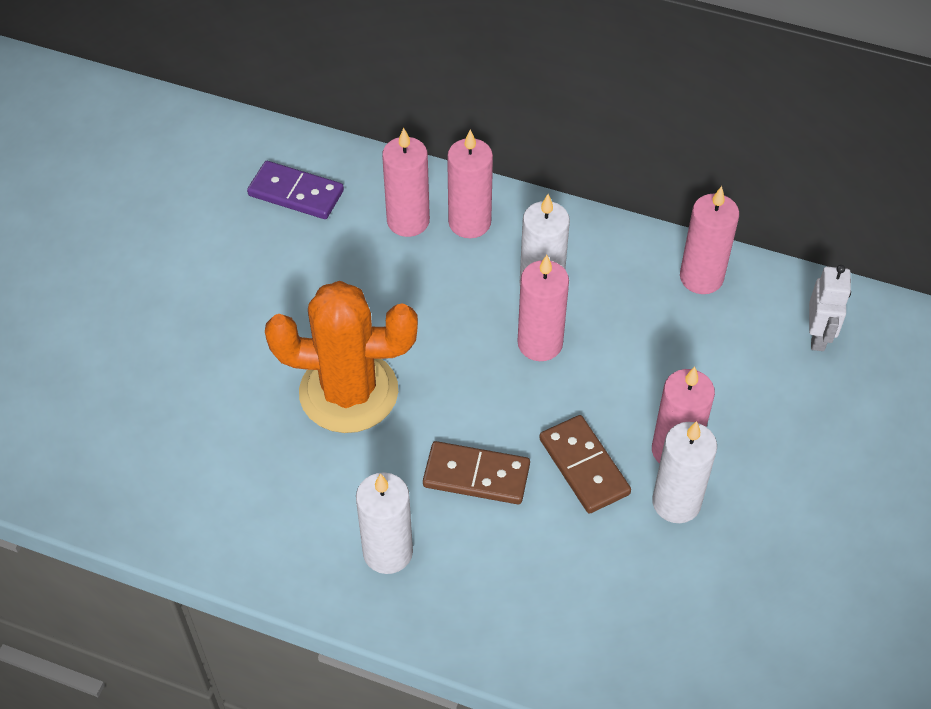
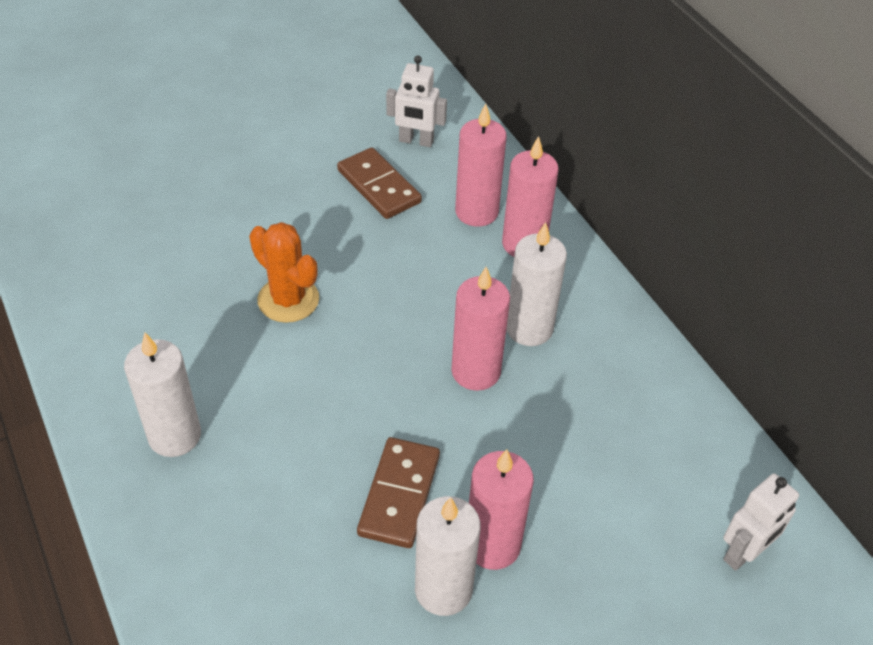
camera: 40 degrees right, 5 degrees down
(296, 193) = (416, 141): purple domino -> white robot
(348, 392) = (288, 300): orange cactus -> orange cactus, size x0.61
(476, 476) = (306, 433): brown domino -> brown domino (378, 186)
(701, 277) = (680, 421): pink candle -> none

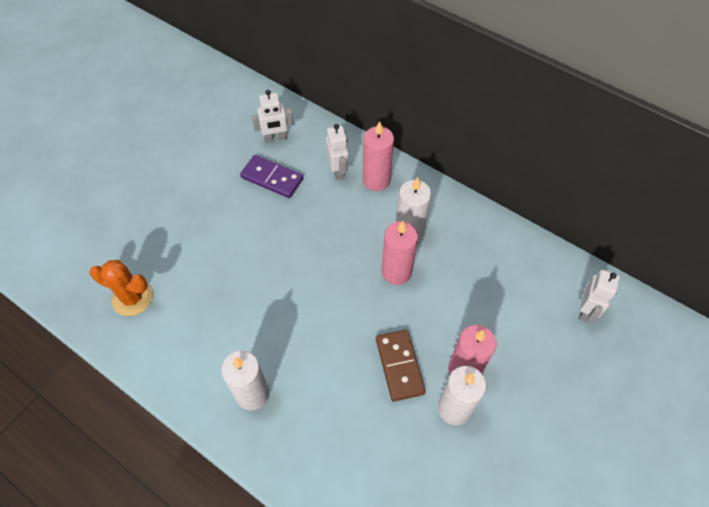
camera: 25 degrees left, 10 degrees up
(288, 300) = (264, 276): orange cactus -> orange cactus (132, 298)
(378, 186) = (272, 178): brown domino -> purple domino
(476, 212) = (338, 171): pink candle -> white robot

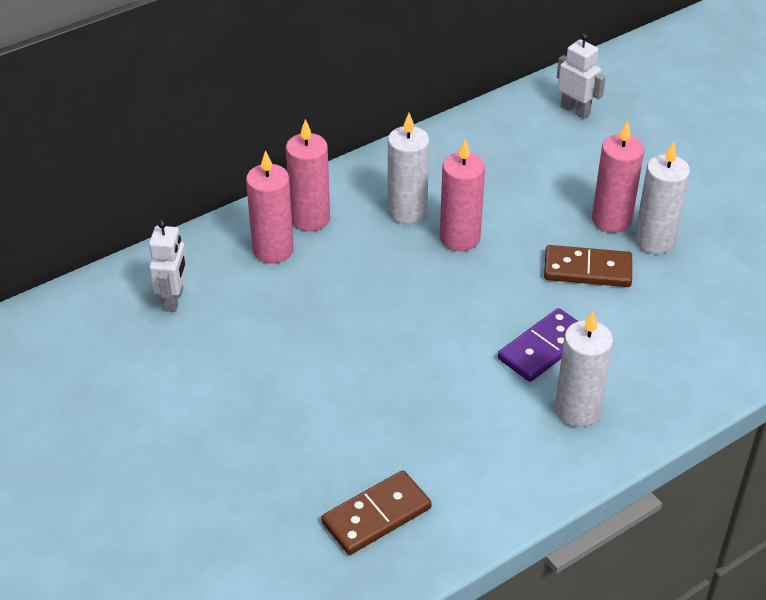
camera: 70 degrees left, 15 degrees down
(132, 298) = (376, 515): orange cactus -> brown domino
(272, 178) = (245, 319): purple domino -> purple domino (544, 348)
(338, 171) = (273, 250): white robot -> pink candle

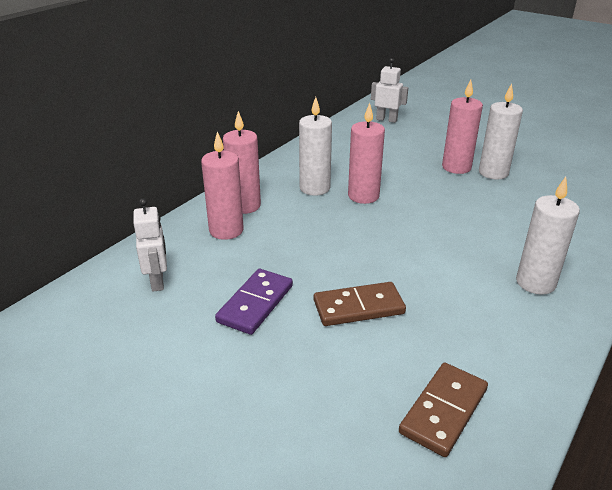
camera: 20 degrees left, 10 degrees down
(544, 348) = (476, 248): purple domino -> purple domino (255, 304)
(587, 269) = (465, 196): brown domino -> brown domino (358, 307)

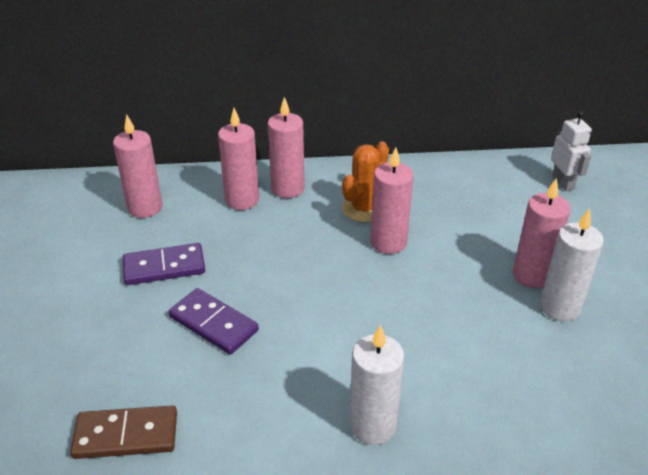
camera: 50 degrees right, 5 degrees up
(158, 281) = (145, 207): white robot -> pink candle
(314, 188) = (364, 209): white candle -> orange cactus
(358, 307) = (214, 323): brown domino -> purple domino

